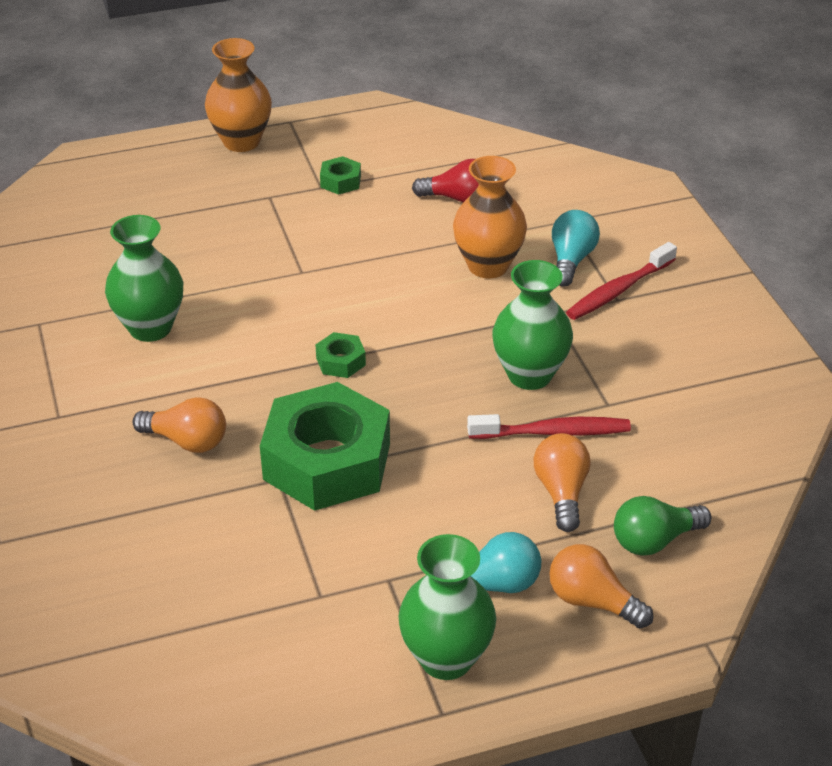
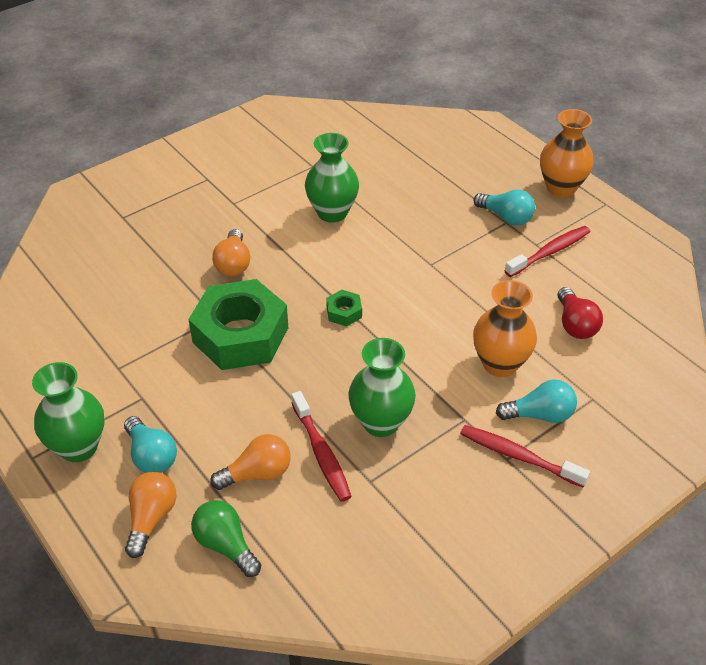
camera: 70 degrees right, 5 degrees up
(262, 194) = (506, 217): none -> turquoise light bulb
(340, 181) = (550, 252): green nut -> red toothbrush

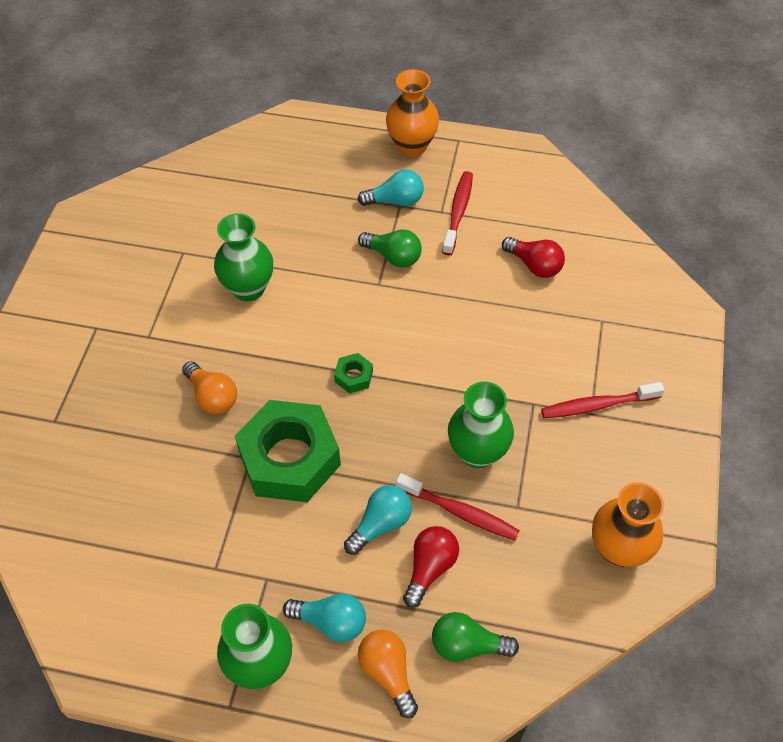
camera: 40 degrees left, 10 degrees up
(257, 473) = (430, 568): orange light bulb -> red light bulb
(462, 252) = (393, 256): none -> green light bulb
(500, 364) = (514, 337): orange vase -> orange vase (618, 549)
(540, 415) = (580, 360): turquoise light bulb -> turquoise light bulb (381, 524)

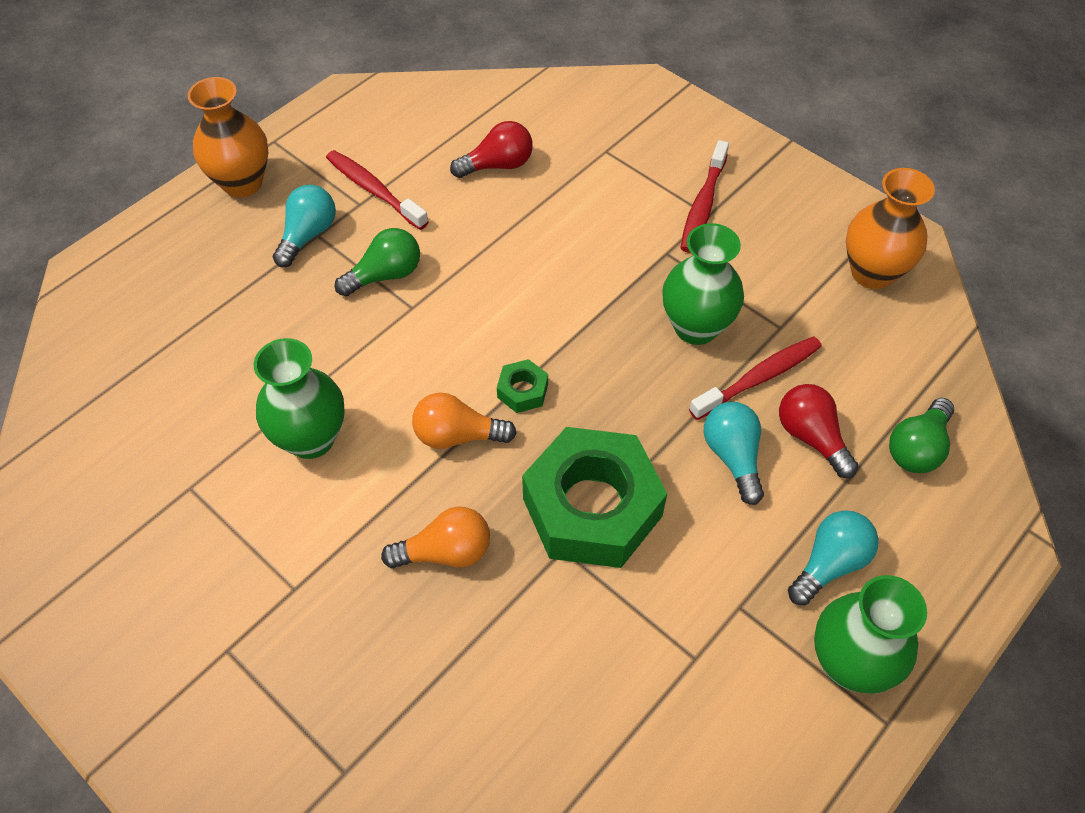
camera: 60 degrees left, 0 degrees up
(388, 673) = (916, 536): orange light bulb -> orange light bulb (457, 435)

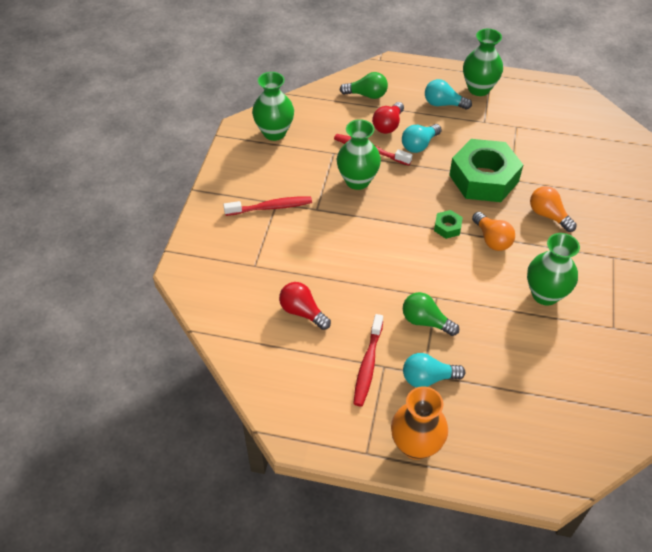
camera: 120 degrees left, 5 degrees down
(872, 273) = (274, 132): orange vase -> green vase

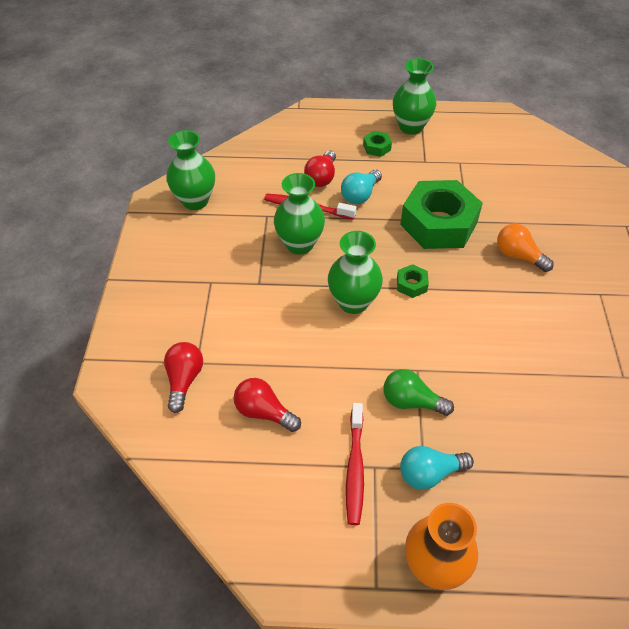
camera: 10 degrees left, 0 degrees up
(242, 278) = (184, 380): none -> red light bulb
(271, 207) = (205, 288): red toothbrush -> none
(366, 95) = (291, 147): green light bulb -> none
(443, 104) = (377, 147): turquoise light bulb -> green nut
(492, 239) = (464, 292): orange light bulb -> none
(545, 294) = (538, 348): green vase -> green vase (353, 302)

